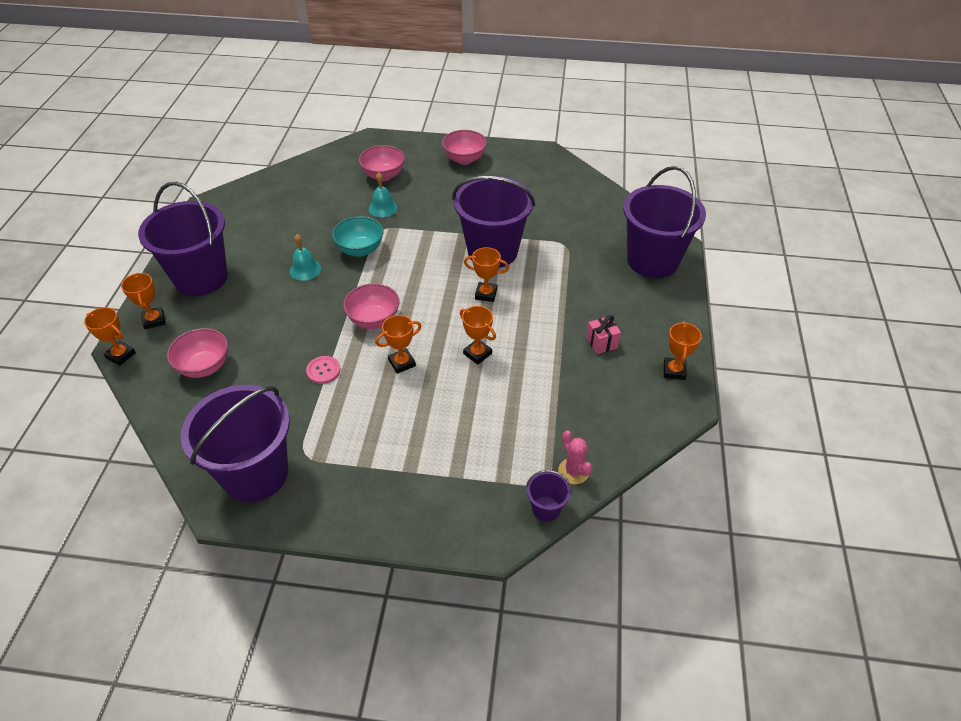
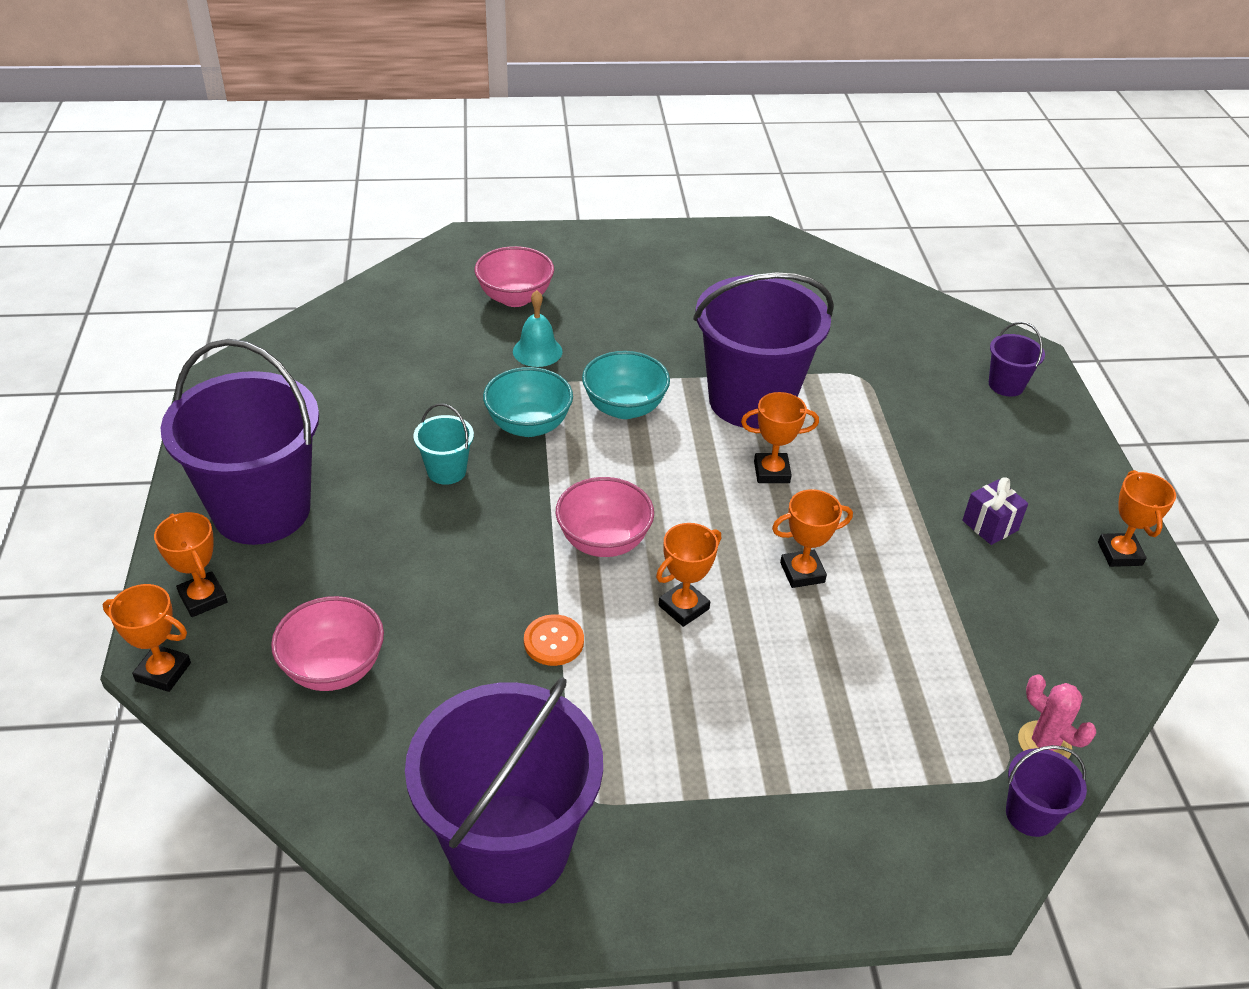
camera: 15 degrees left, 5 degrees down
(305, 269) = (446, 471): turquoise bell -> turquoise bucket
(323, 370) = (553, 641): pink button -> orange button
(418, 246) = (624, 408): none -> turquoise bowl
(464, 159) = (638, 258): pink bowl -> none
(477, 353) = (802, 572): orange trophy -> orange trophy turned 45 degrees counterclockwise
(601, 343) = (990, 525): pink gift -> purple gift
(652, 261) = (1006, 385): purple bucket -> purple bucket, size x0.42

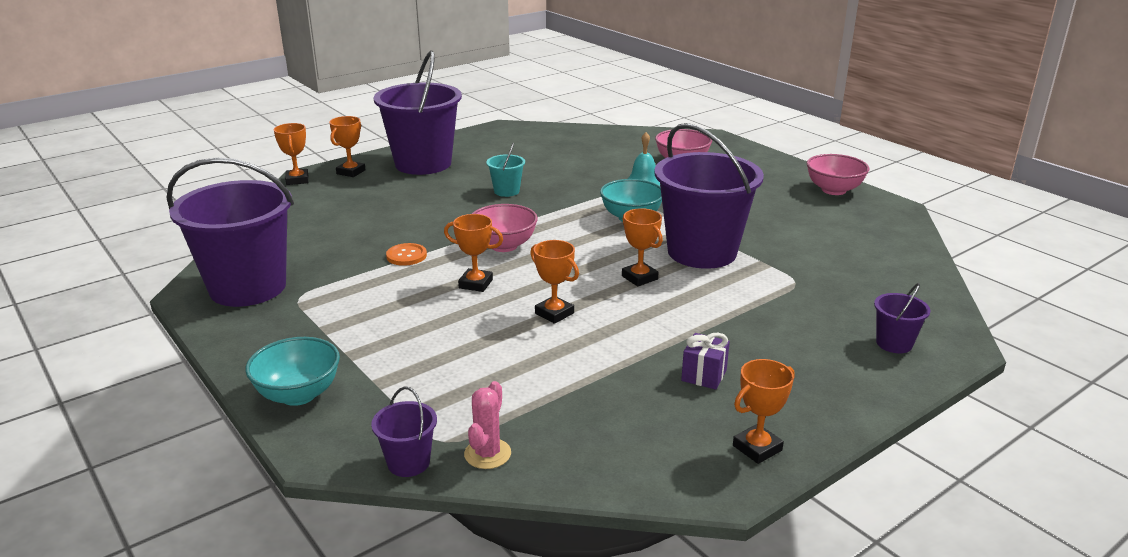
camera: 60 degrees right, 15 degrees down
(334, 668) = (333, 211): pink bowl -> pink bowl (833, 190)
(528, 425) = (574, 198): turquoise bowl -> turquoise bowl (298, 394)

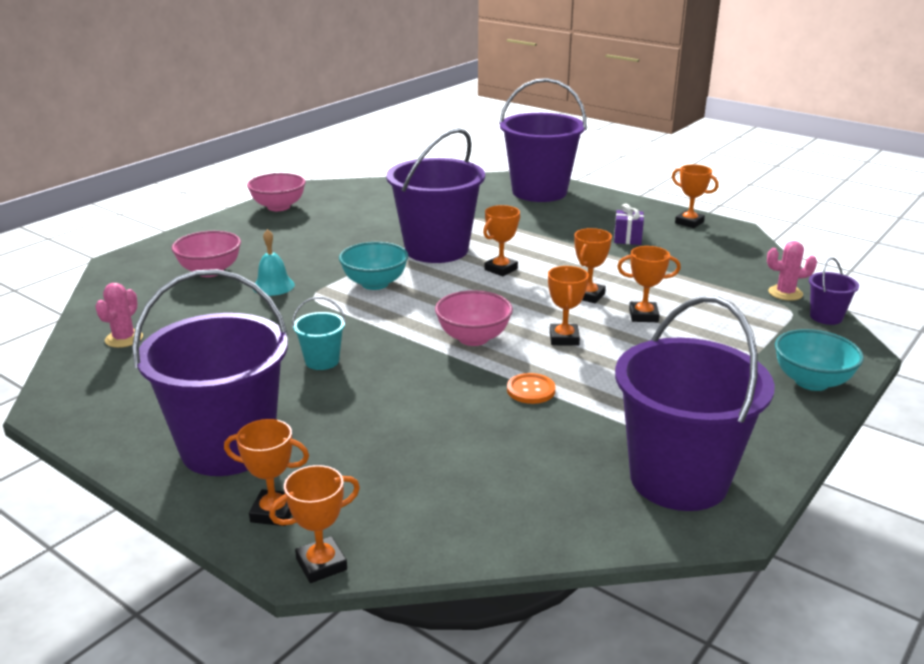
camera: 105 degrees left, 0 degrees up
(492, 334) = (643, 316): none -> orange trophy
(579, 140) = (124, 339): none -> pink cactus
(894, 343) = (539, 192): purple bucket -> purple bucket, size x2.36

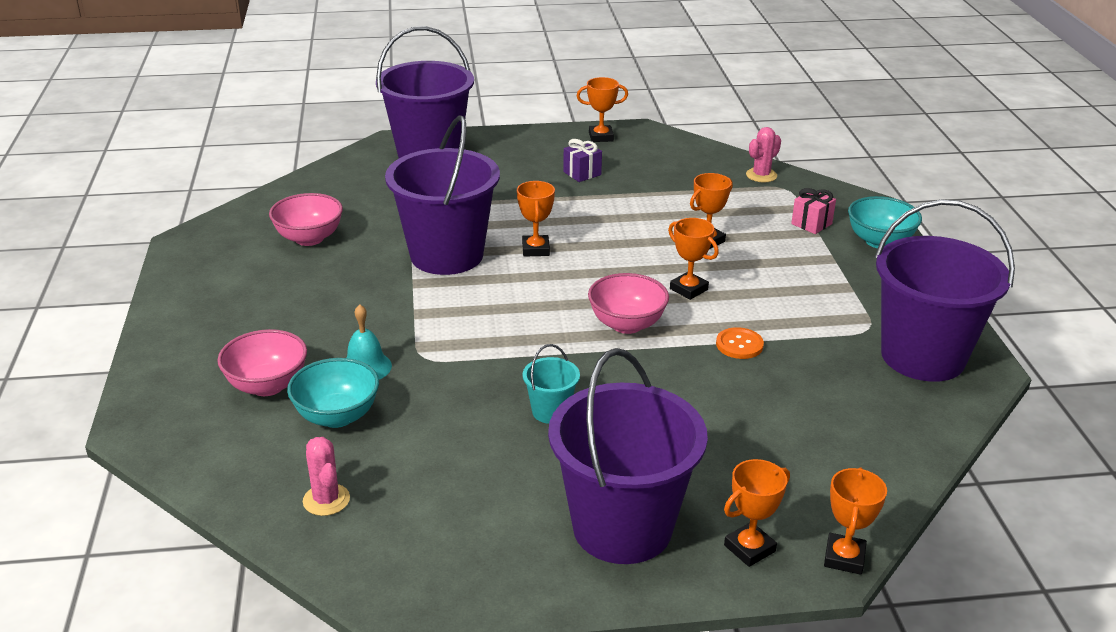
camera: 45 degrees left, 5 degrees up
(278, 207) = (193, 279): pink bowl -> pink bowl (309, 238)
(375, 283) = (456, 316): turquoise bowl -> turquoise bowl (337, 416)
(588, 296) = (642, 242): orange trophy -> none
(765, 342) = (811, 224): none -> pink gift
(826, 317) = (813, 184): purple bucket -> none

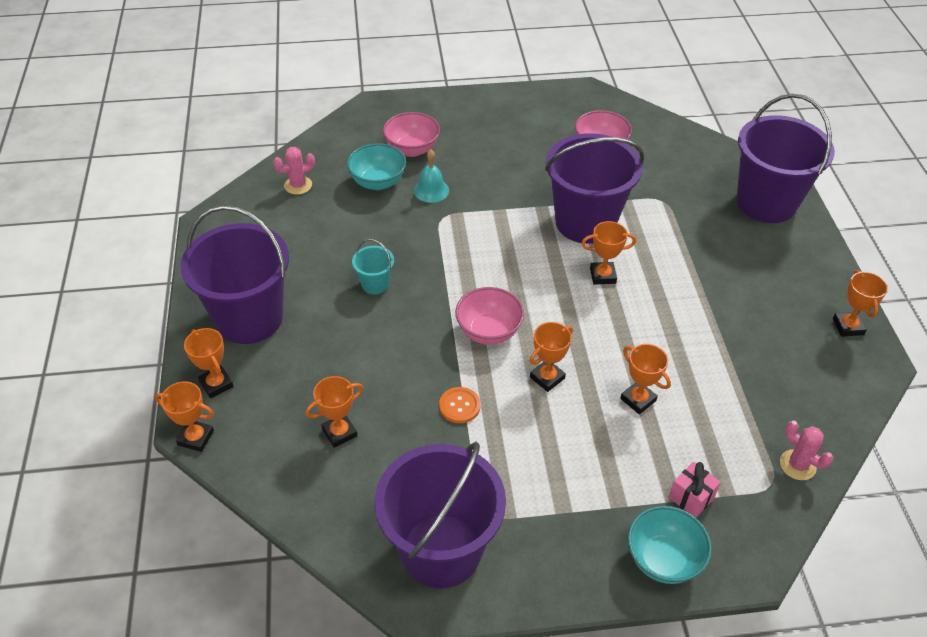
camera: 90 degrees right, 15 degrees up
(582, 173) = (757, 309): purple gift -> none
(799, 430) = (339, 432): none -> orange trophy

